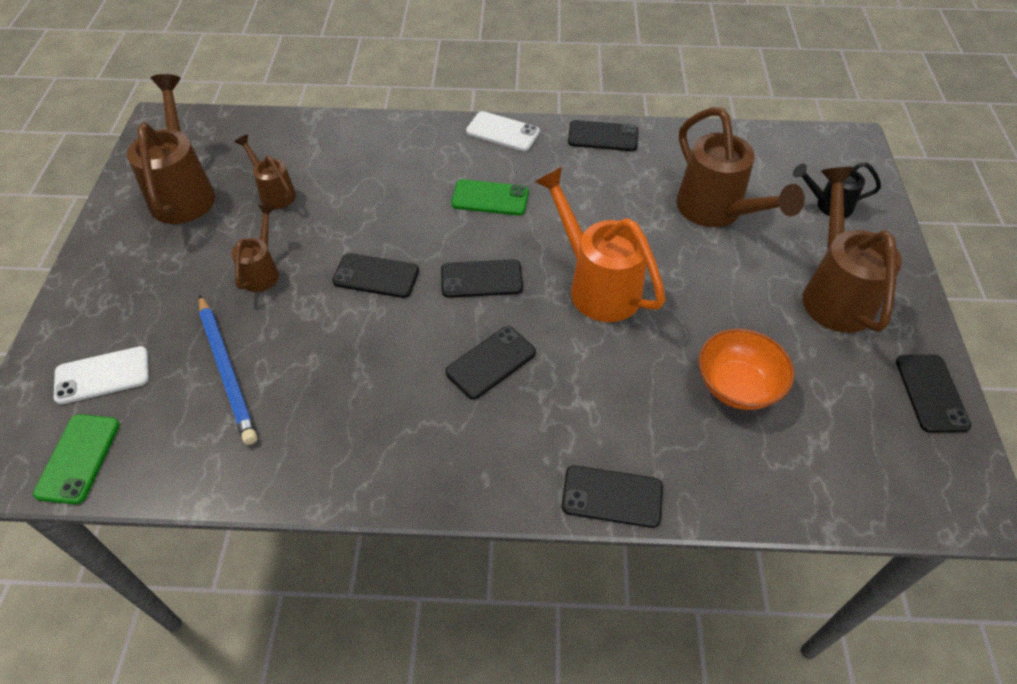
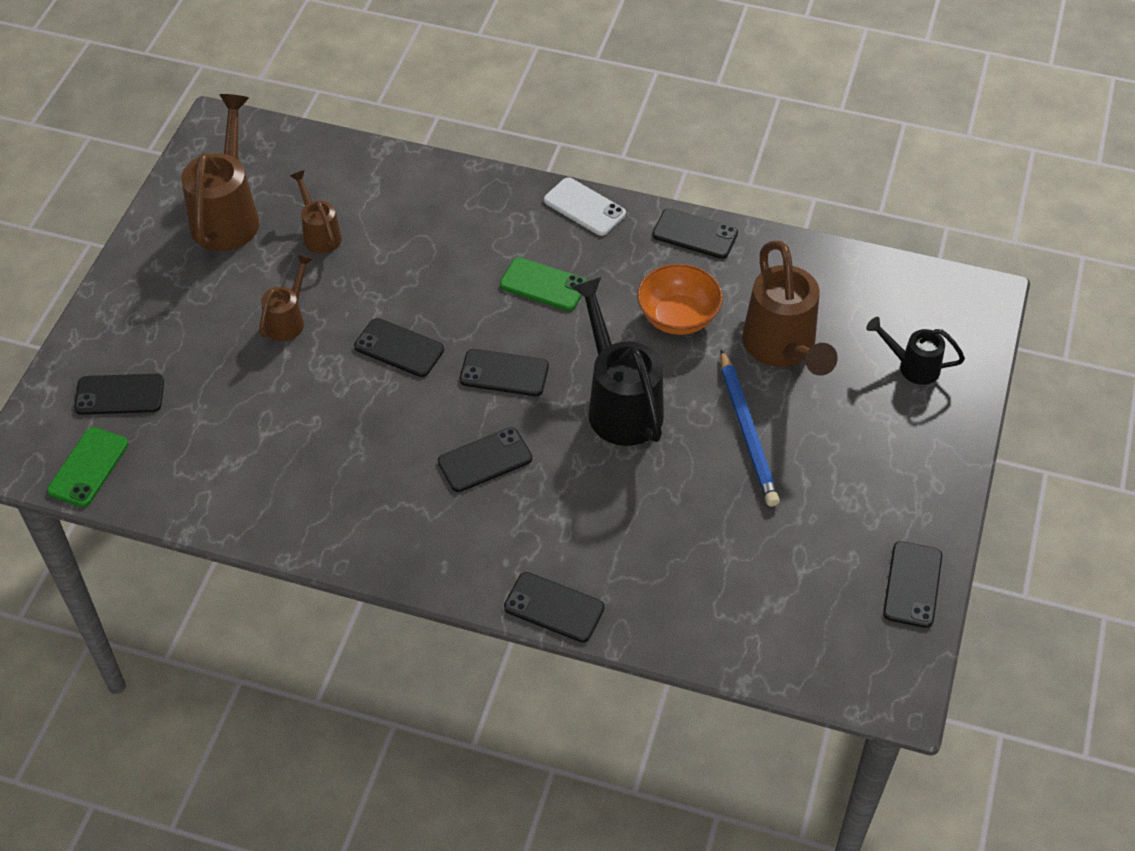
camera: 15 degrees right, 0 degrees up
(102, 375) = (119, 395): white phone -> black phone
(227, 370) = (234, 414): blue pencil -> blue pencil (747, 431)
(596, 284) = (619, 403): orange watering can -> black watering can
(737, 386) = (718, 535): orange bowl -> orange bowl (678, 317)
(834, 292) = (867, 463): brown watering can -> none

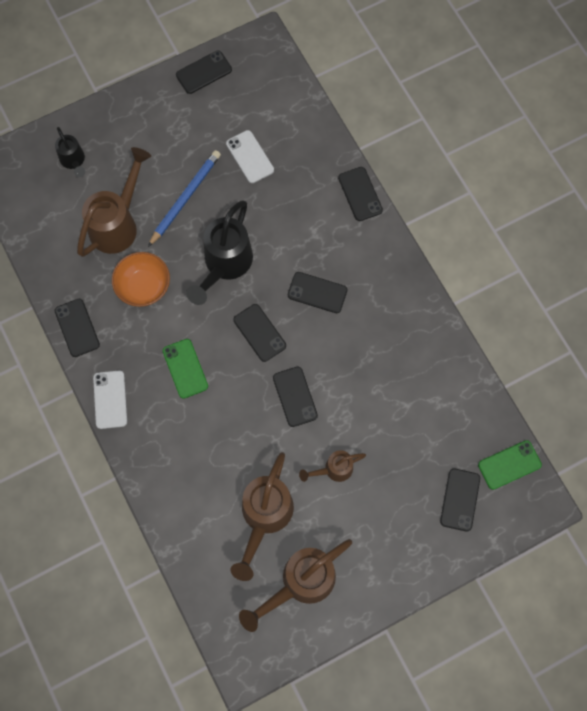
camera: 135 degrees left, 20 degrees up
(119, 395) = (460, 499): black phone -> black phone turned 60 degrees clockwise
(319, 234) = (264, 517): brown watering can -> brown watering can, size x1.84
(733, 536) = (250, 157): none -> white phone

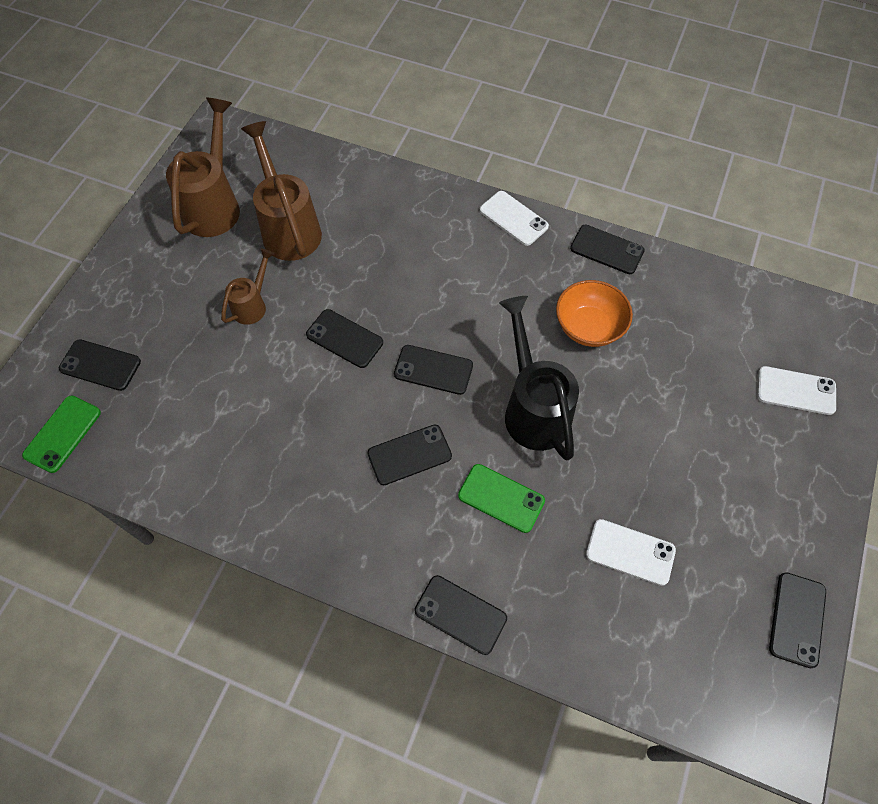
camera: 140 degrees right, 10 degrees down
(74, 161) = (795, 391): black watering can -> white phone
(118, 223) = (680, 365): brown watering can -> none
(185, 198) = (646, 445): blue pencil -> none
(185, 368) = (473, 288): green phone -> green phone (501, 498)
(460, 499) = (100, 365): black phone -> black phone turned 45 degrees counterclockwise

